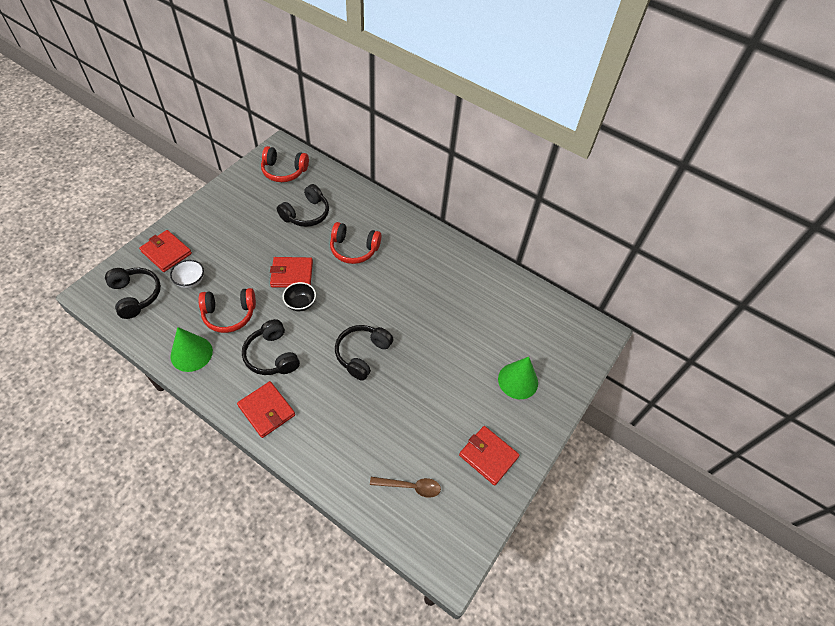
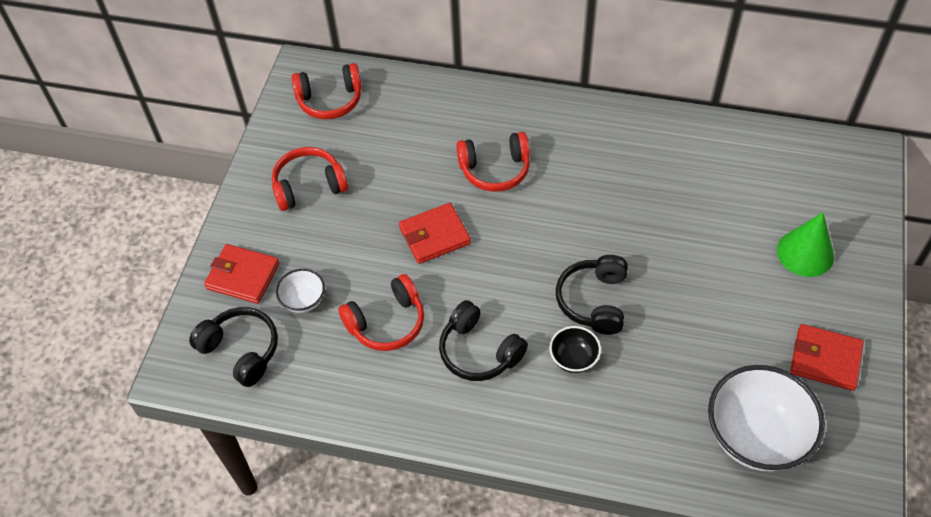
camera: 15 degrees left, 0 degrees up
(191, 353) = (371, 394): green cone -> none
(238, 216) = (309, 186): none -> red headphones
(267, 410) = (519, 423): red wallet -> none
(300, 304) = (472, 269): black bowl -> black bowl (574, 359)
(306, 214) = (400, 147): black headphones -> none
(410, 487) = (755, 436): brown spoon -> white bowl

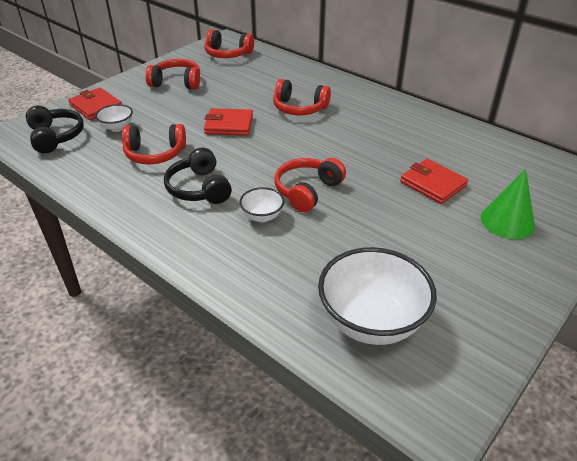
camera: 25 degrees right, 15 degrees down
(574, 359) = (262, 216): black bowl -> white bowl
(594, 301) = (307, 191): black headphones -> red headphones
(825, 359) = (478, 294): red wallet -> red wallet (433, 184)

